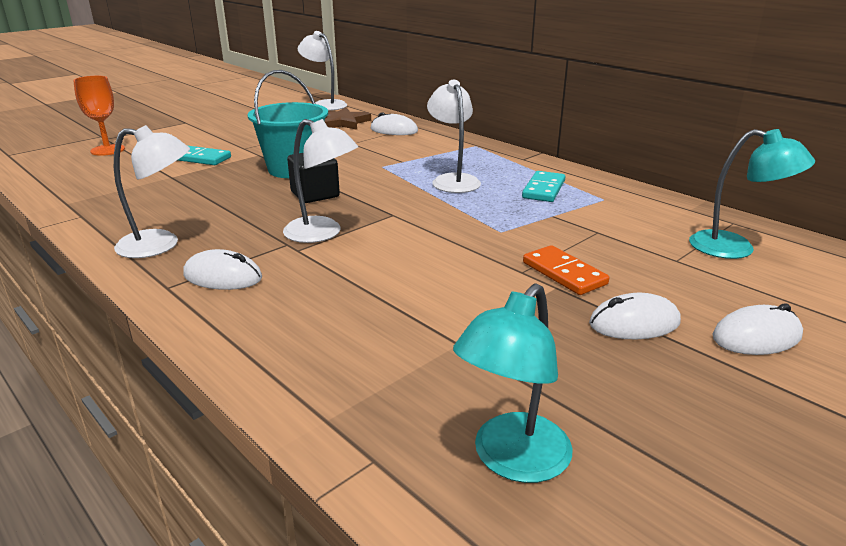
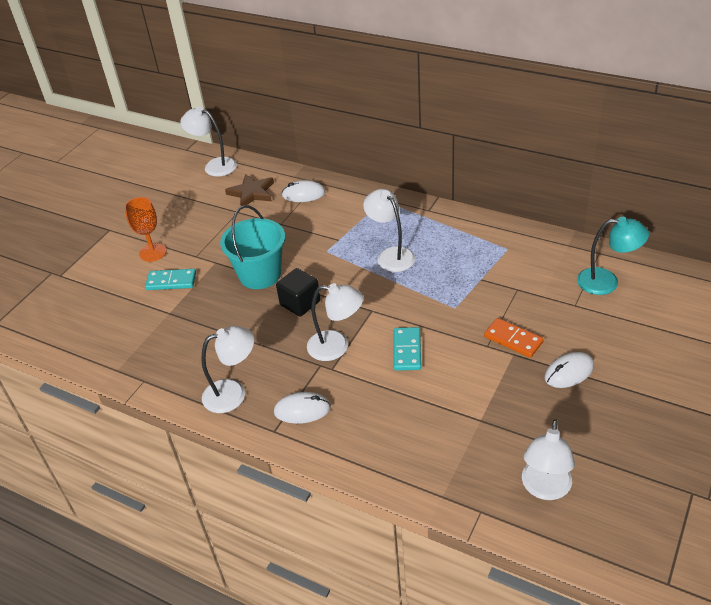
camera: 15 degrees left, 15 degrees up
(107, 150) = (79, 292): orange goblet -> orange goblet (153, 252)
(512, 460) = (545, 489): turquoise lamp -> white lamp
(543, 189) = (461, 248): turquoise domino -> turquoise domino (407, 350)
(756, 336) = (636, 362): white mouse -> none

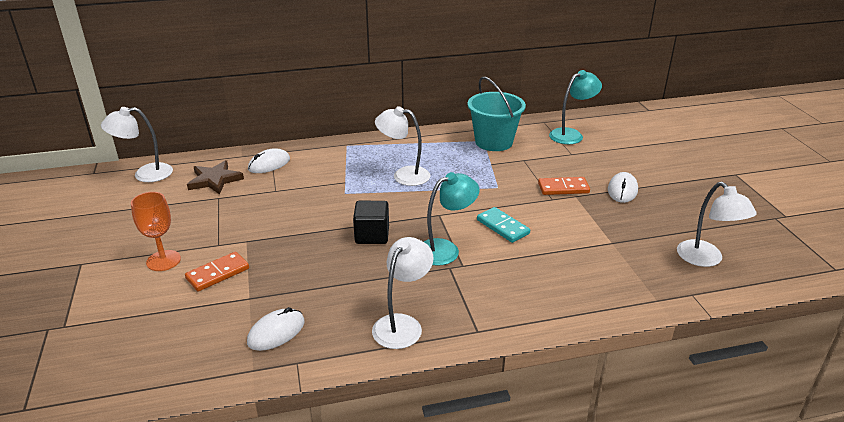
camera: 45 degrees left, 10 degrees down
(171, 281) = (217, 273): turquoise domino -> orange domino
(260, 275) = (306, 232): turquoise bucket -> turquoise bucket (493, 142)
(302, 410) = (479, 304): white mouse -> white mouse (276, 332)
(337, 347) = (445, 249): white lamp -> turquoise lamp

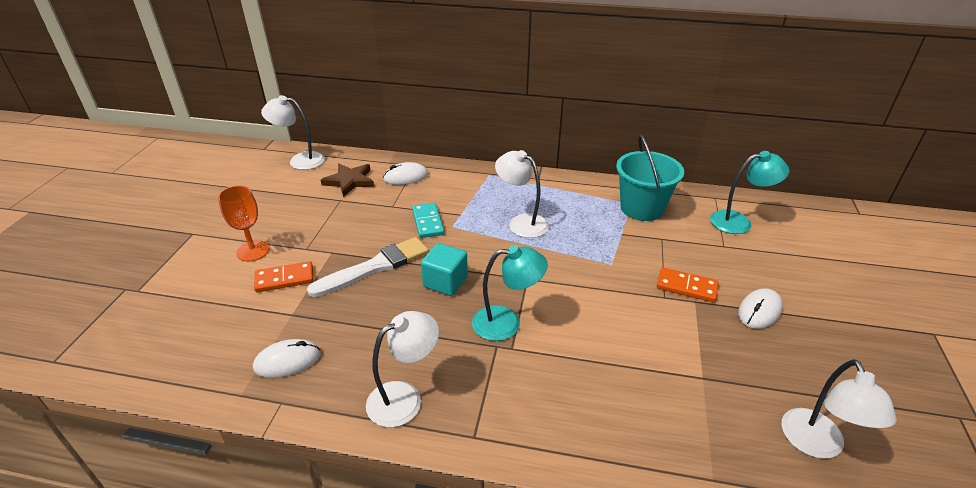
camera: 25 degrees right, 5 degrees up
(298, 241) = (374, 267): none -> white brush
(372, 235) = (445, 282): black cube -> turquoise cube
(502, 227) = (585, 315): turquoise domino -> turquoise domino (427, 222)

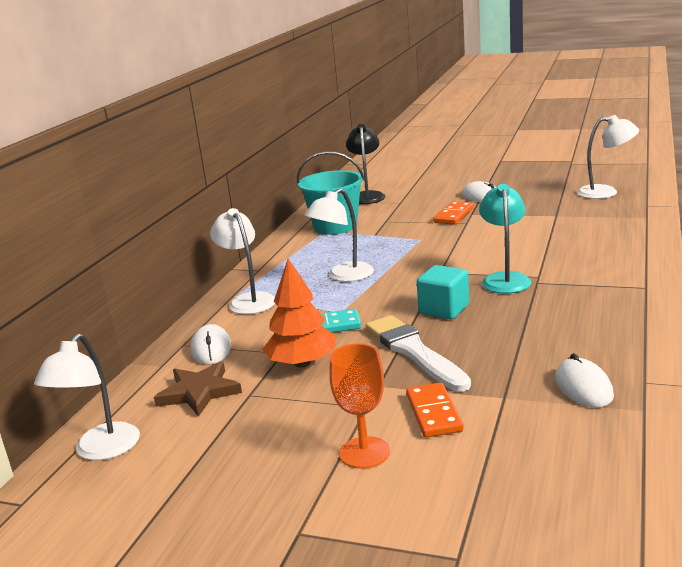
camera: 80 degrees left, 15 degrees down
(373, 216) = (302, 363): none -> orange tree
(404, 398) = (614, 318): white lamp -> white lamp (248, 300)
(738, 221) = (367, 196): turquoise lamp -> black lamp

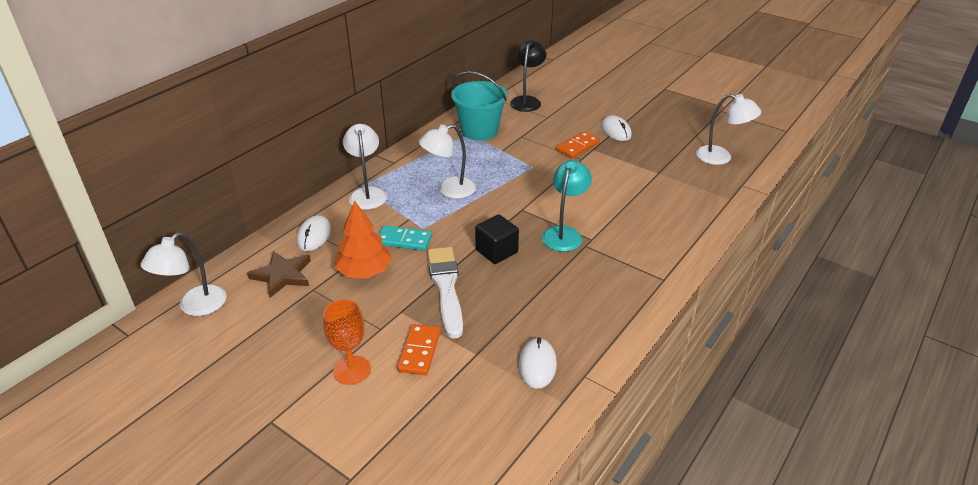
camera: 15 degrees right, 15 degrees up
(444, 309) = (496, 251): turquoise cube -> black cube

